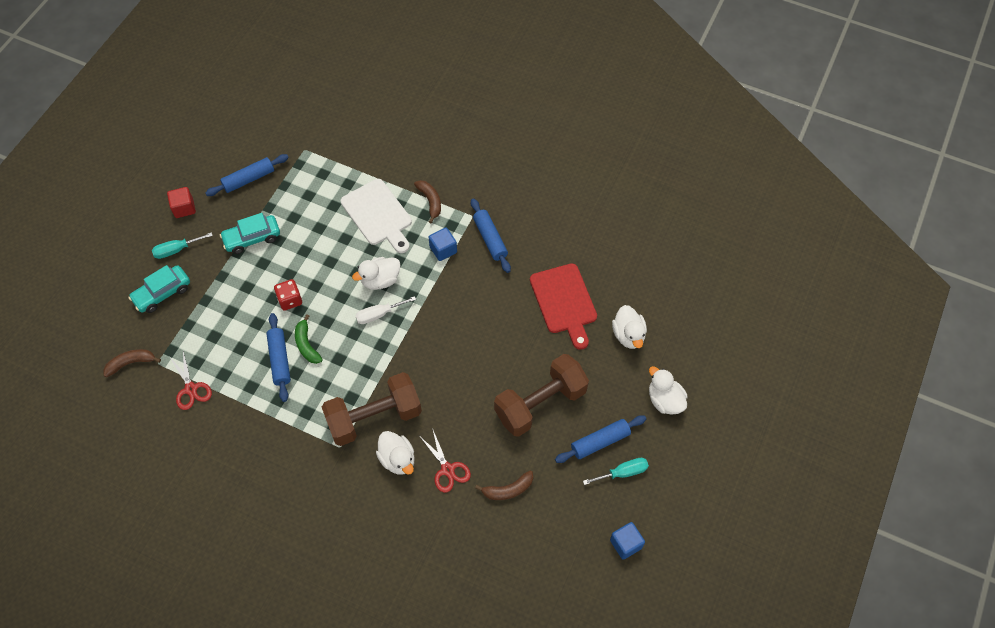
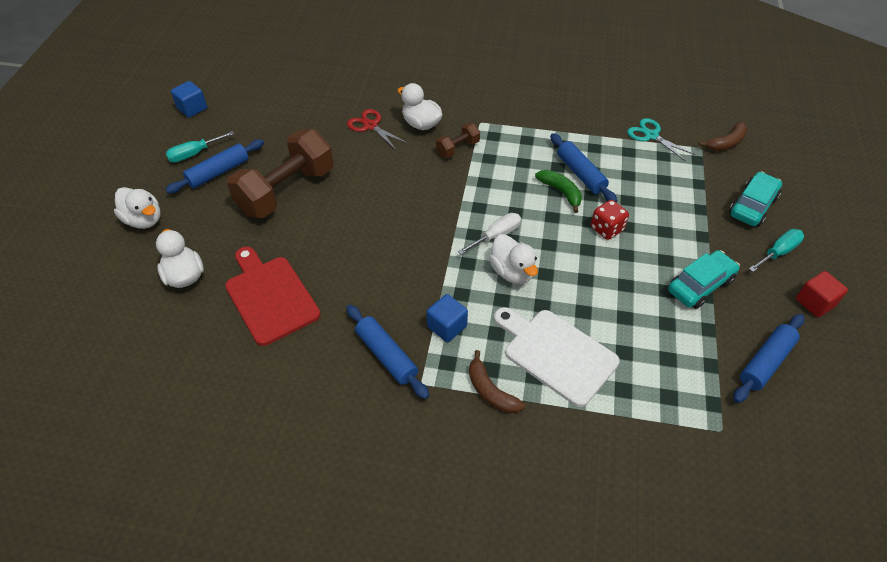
camera: 165 degrees right, 10 degrees down
(191, 389) = (651, 135): red scissors -> turquoise scissors
(374, 417) = (458, 148): brown dumbbell -> brown dumbbell, size x0.46
(380, 280) = (512, 272): white duck -> white duck turned 105 degrees clockwise
(508, 490) = (308, 123): brown banana -> none

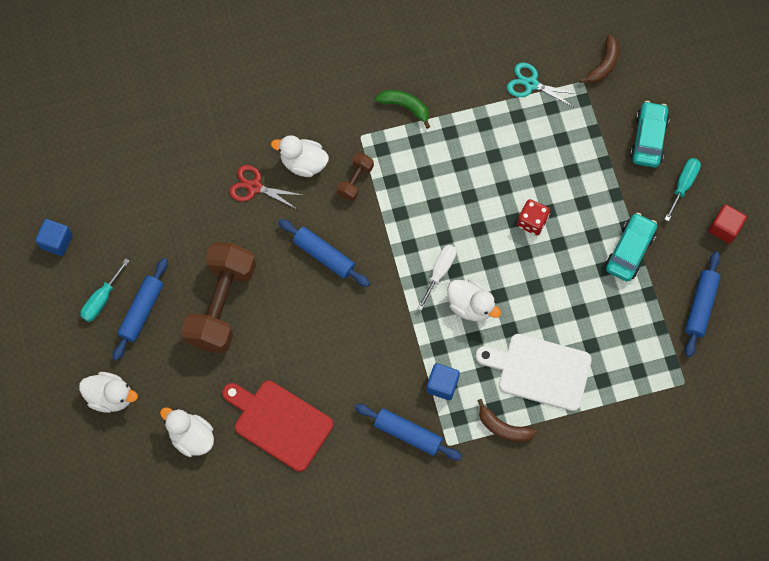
camera: 25 degrees left, 20 degrees up
(561, 192) = (475, 195): green banana -> green banana (405, 107)
(580, 174) = (484, 164): blue rolling pin -> blue rolling pin (324, 255)

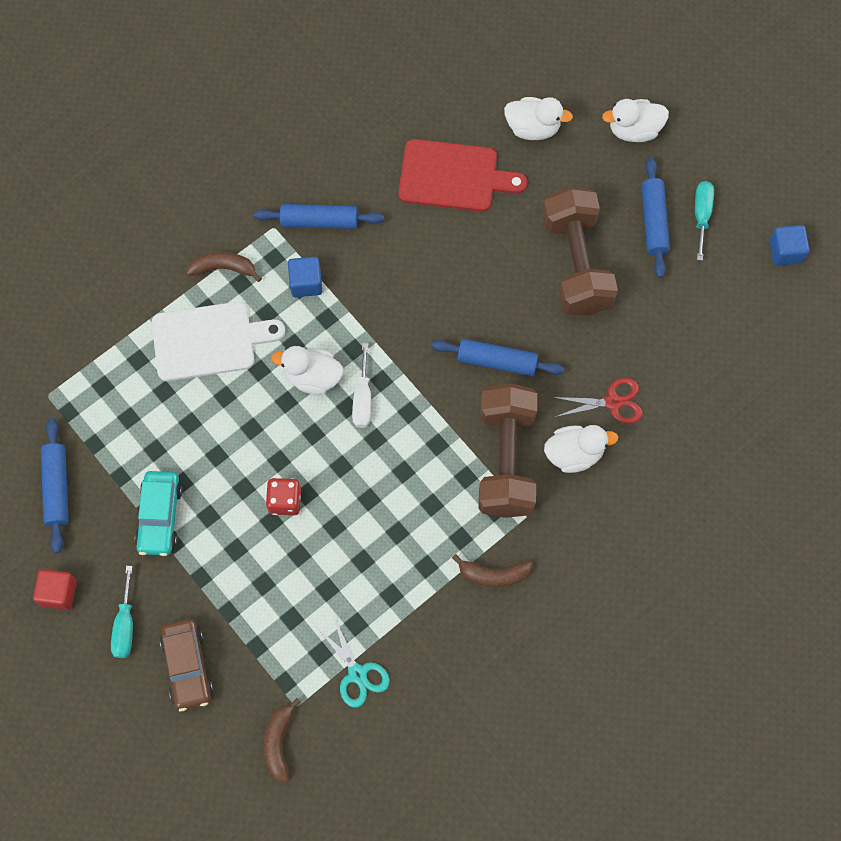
camera: 155 degrees right, 0 degrees up
(355, 181) = (506, 459): brown dumbbell -> brown dumbbell, size x2.19
(405, 107) = (493, 574): green banana -> brown banana
(531, 84) = (357, 673): turquoise scissors -> turquoise scissors turned 60 degrees clockwise
(648, 138) = (188, 666): turquoise car -> brown car

